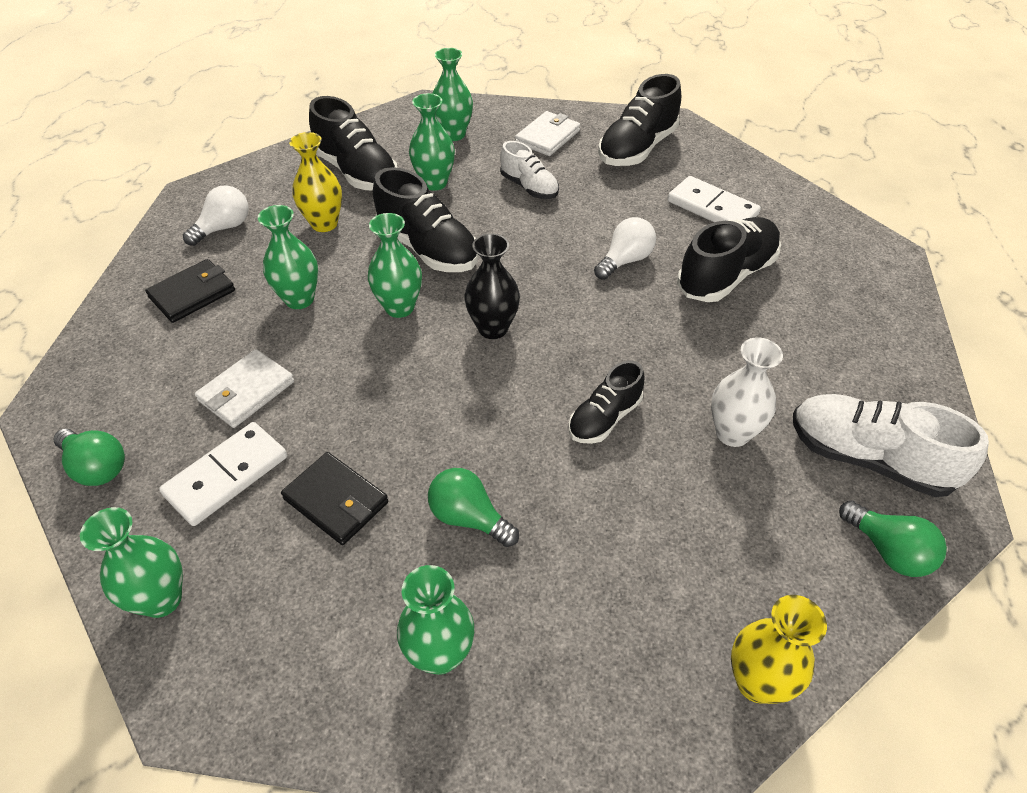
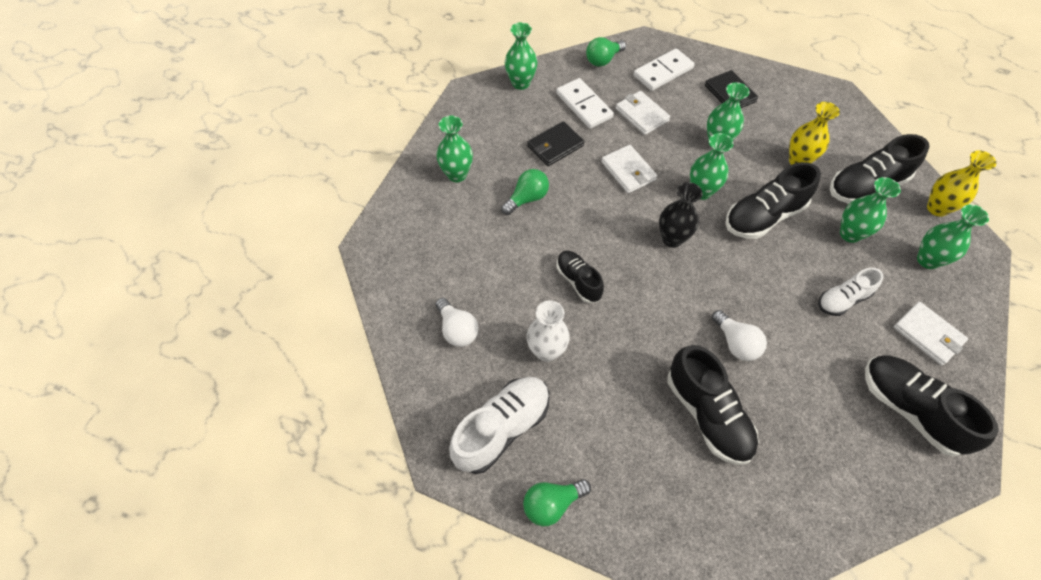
camera: 105 degrees right, 10 degrees up
(224, 228) = (797, 109): white light bulb -> white light bulb (457, 330)
(377, 391) = (628, 171): none -> white wallet
(712, 208) = (805, 442): white domino -> white domino (663, 72)
(757, 682) = (391, 297): yellow vase -> yellow vase (937, 208)
(888, 550) = (434, 402): green light bulb -> green light bulb (552, 504)

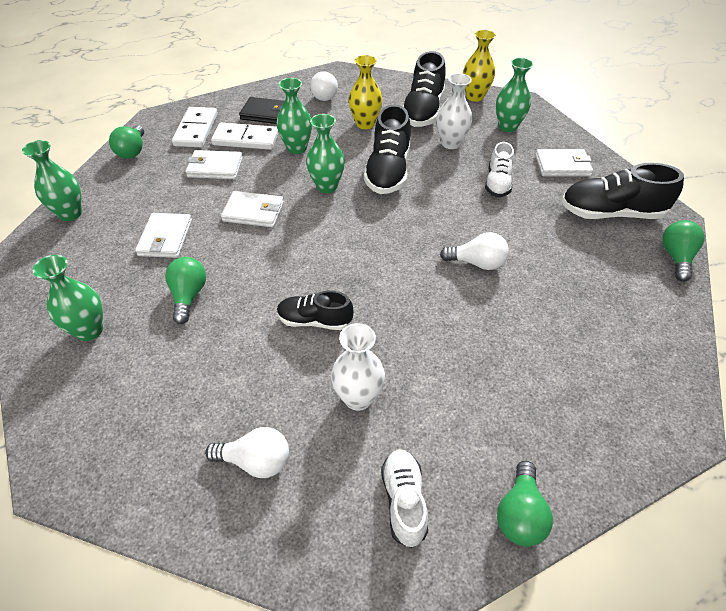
camera: 50 degrees left, 10 degrees down
(502, 428) = (404, 501): white shoe -> white shoe, size x0.61
(555, 146) = (165, 238): black wallet -> white wallet
(584, 105) = (155, 192): white domino -> white domino (246, 139)
(672, 239) = (347, 232): black vase -> none
(707, 414) = (523, 326): black shoe -> none
(798, 110) = (325, 95): none -> white light bulb
(850, 234) = (450, 143): green vase -> white vase
(912, 493) = (676, 257): none -> green light bulb

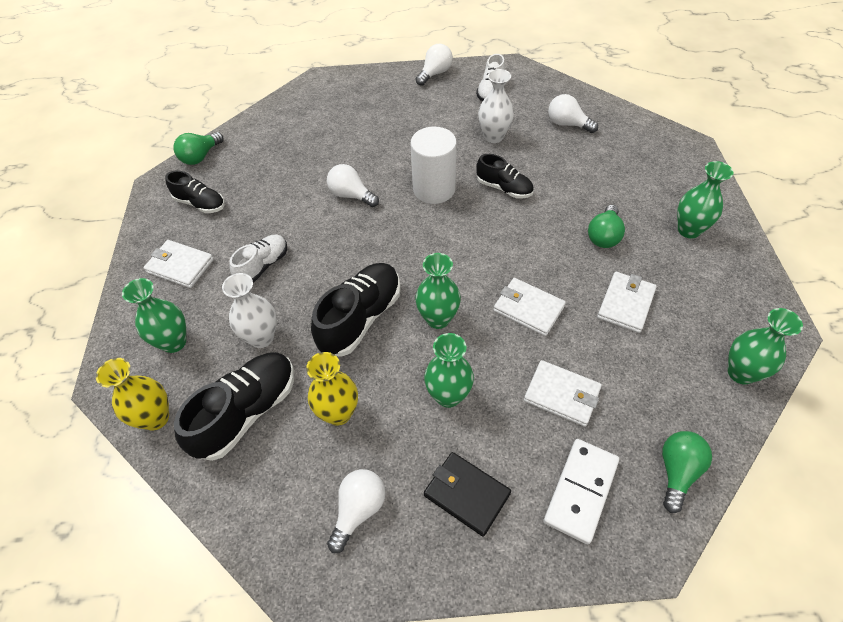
camera: 155 degrees left, 5 degrees up
(246, 139) = (511, 439): white domino -> none
(394, 295) = (434, 189): none -> white cylinder
(520, 514) = (435, 73): green light bulb -> white light bulb
(611, 213) = (200, 203): black shoe -> black shoe, size x0.61

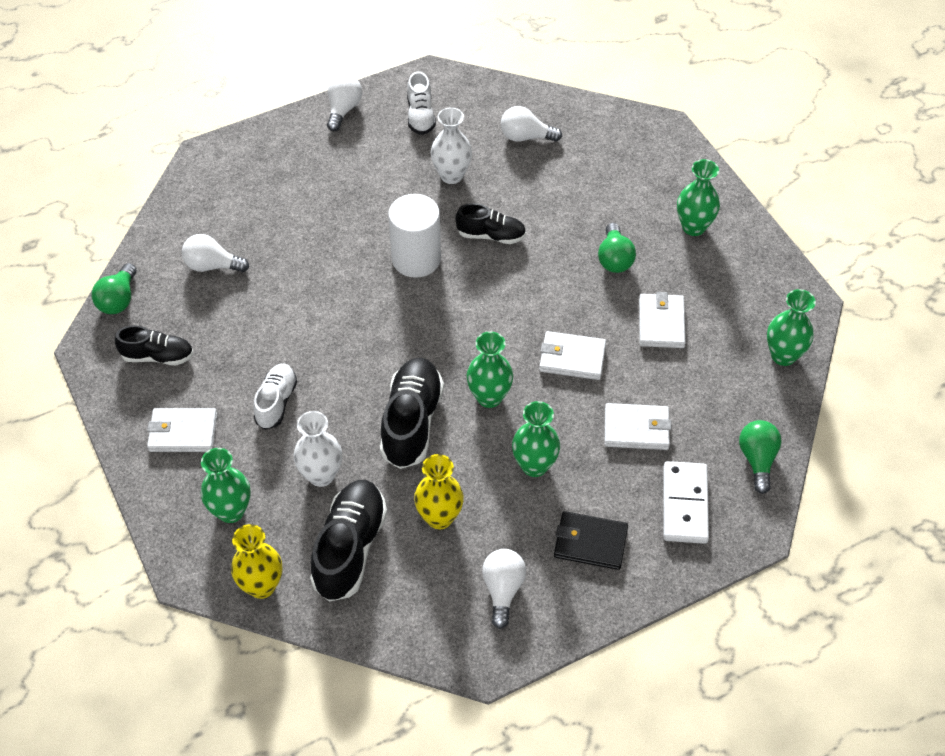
camera: 25 degrees left, 0 degrees up
(351, 195) = (328, 293): white light bulb -> white light bulb (212, 265)

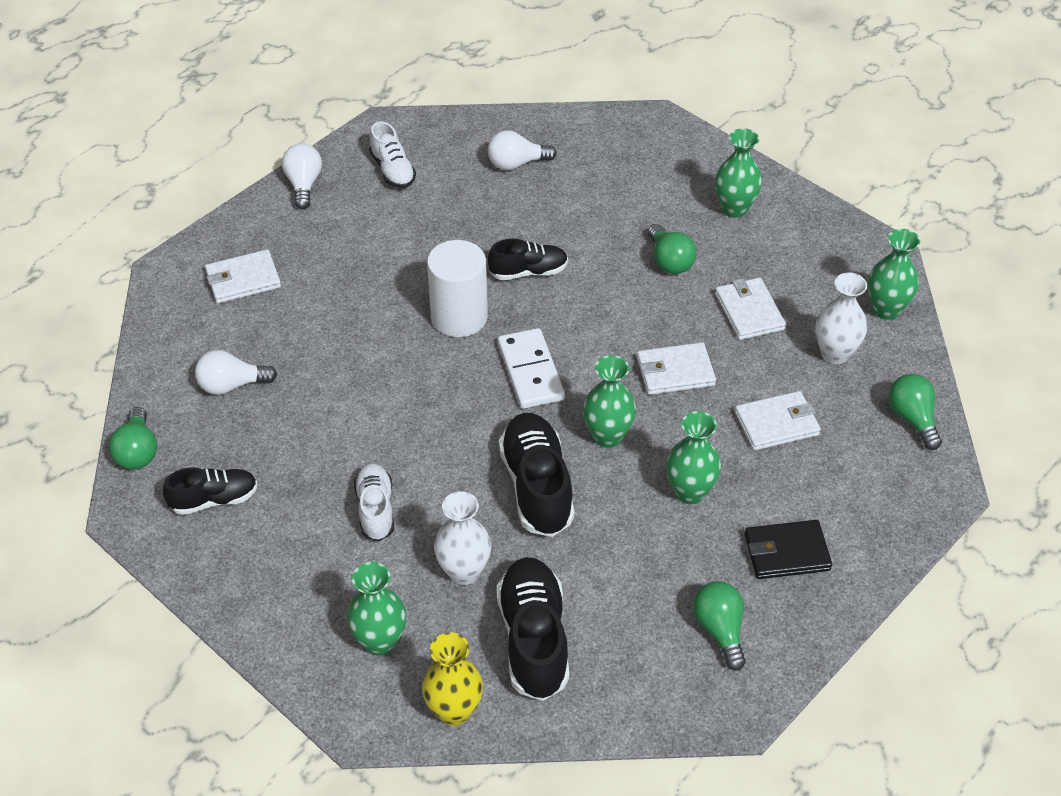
camera: 20 degrees left, 5 degrees down
(183, 432) = (283, 573): white wallet -> white wallet (243, 280)
(439, 517) = (615, 576): yellow vase -> none
(451, 175) = (456, 222): white vase -> white vase (835, 353)
(503, 590) = (720, 630): white light bulb -> green light bulb
(685, 504) = (863, 484): white domino -> white domino (531, 371)

